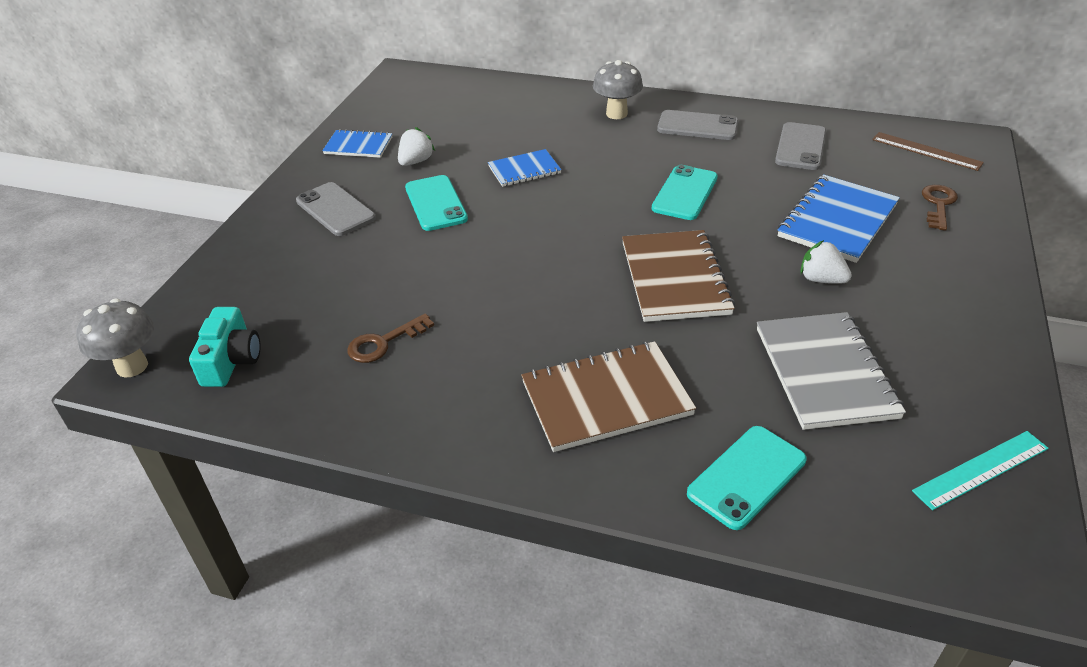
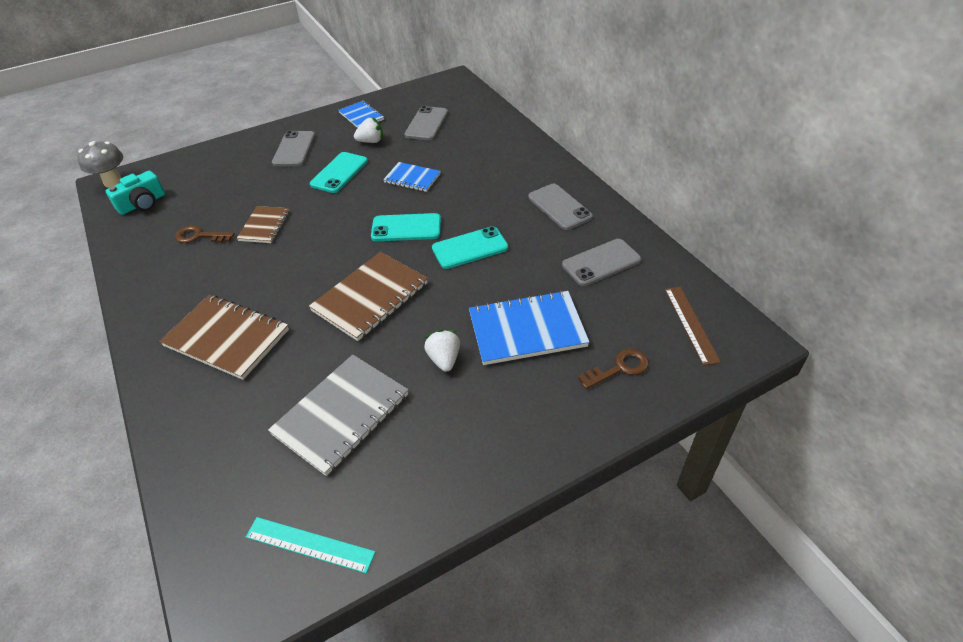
camera: 45 degrees right, 5 degrees up
(445, 290) = (264, 226): none -> brown notebook
(448, 121) = (426, 124): none -> grey phone
(616, 114) = (525, 170): grey mushroom -> none
(746, 477) = (207, 433): turquoise phone -> turquoise phone (406, 228)

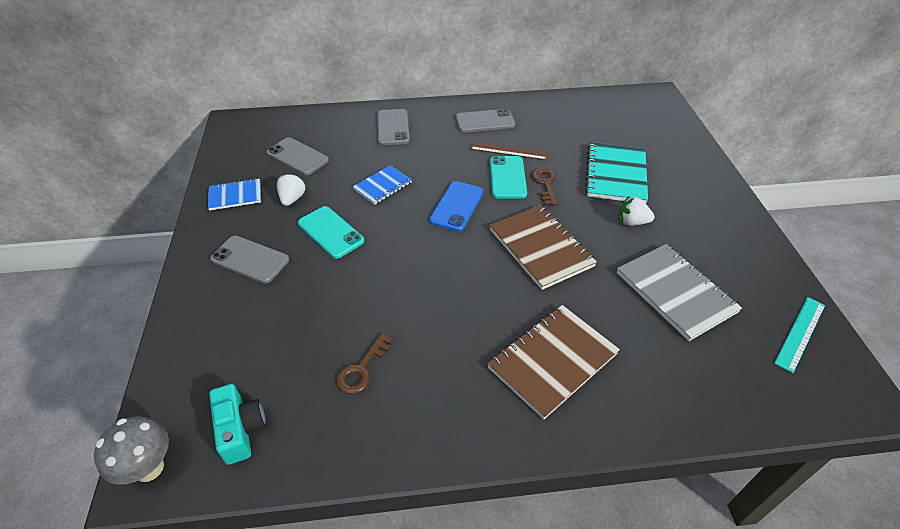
camera: 70 degrees left, 0 degrees up
(264, 226) = (383, 307): brown notebook -> none
(406, 228) = (456, 206): turquoise phone -> blue phone
(527, 330) = (616, 174): blue notebook -> turquoise notebook
(601, 262) = (560, 123): grey phone -> grey phone (393, 127)
(619, 368) = (666, 147): brown key -> brown key (545, 184)
(691, 324) = (637, 109): brown ruler -> brown ruler (509, 151)

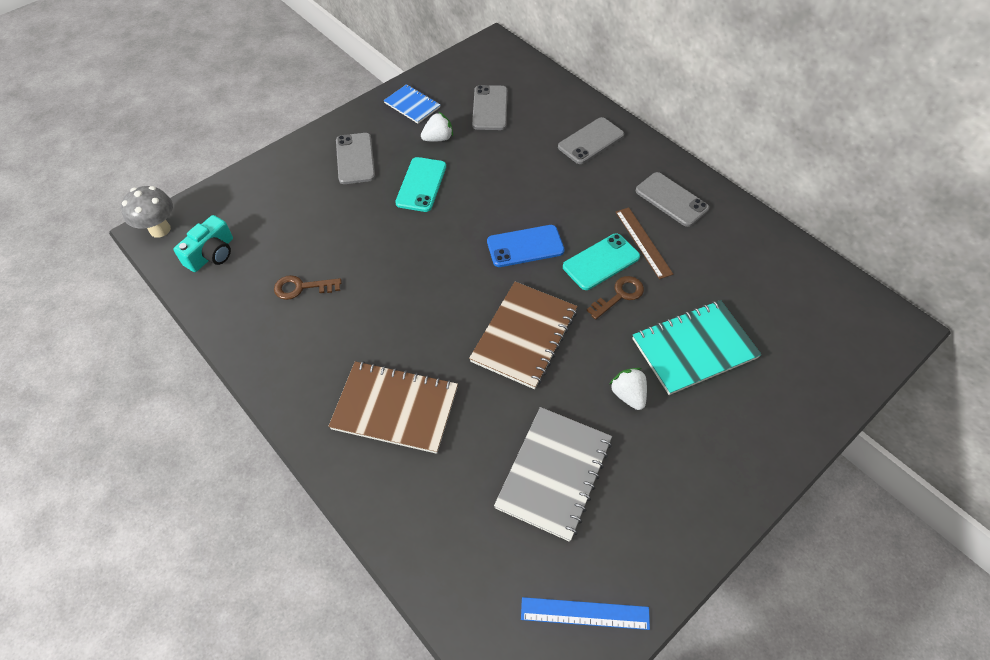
camera: 55 degrees right, 10 degrees up
(382, 186) = (505, 182): blue notebook -> none
(800, 333) = (585, 613): turquoise ruler -> blue ruler

